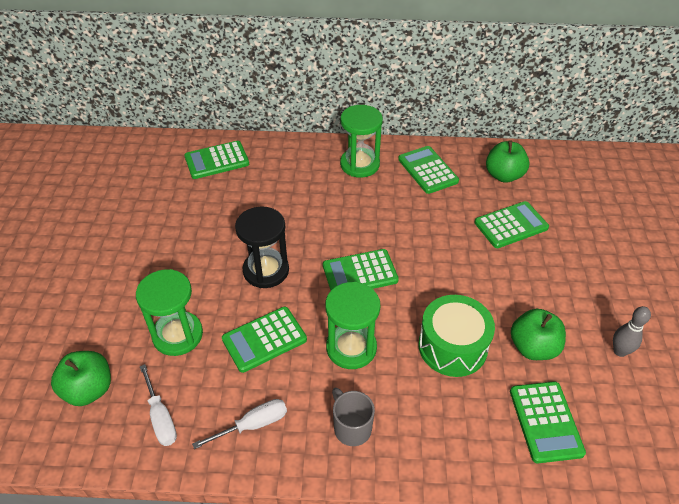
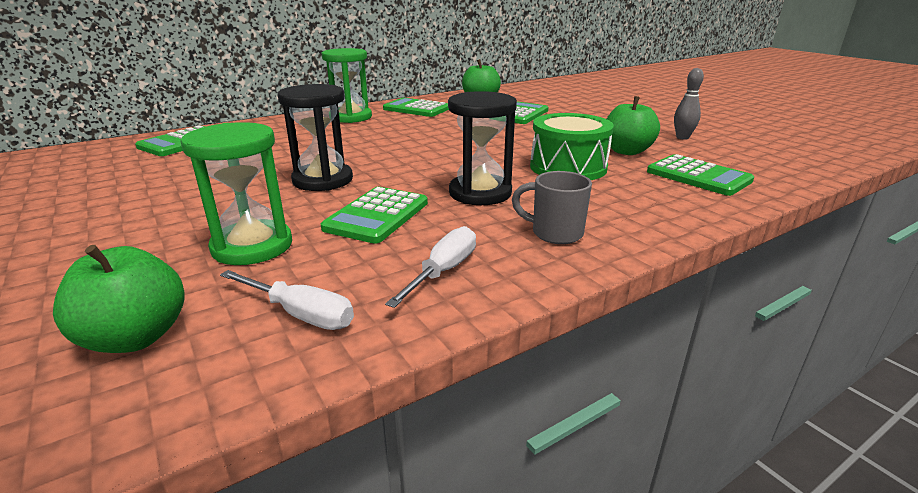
camera: 35 degrees left, 20 degrees down
(351, 348) = (480, 193): green hourglass -> black hourglass
(360, 273) = (427, 158): green calculator -> none

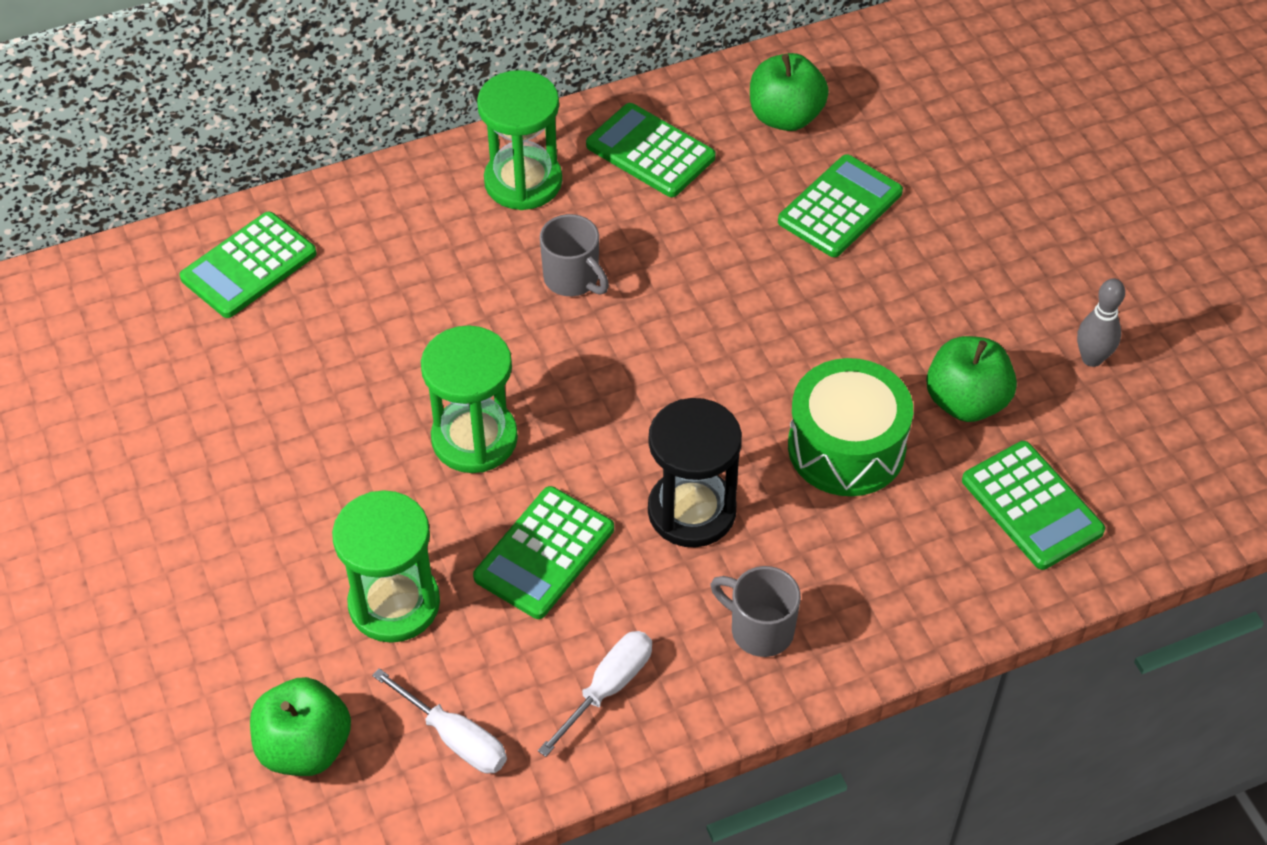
camera: 10 degrees right, 25 degrees up
(323, 180) = (474, 439): black hourglass -> green hourglass
(382, 135) = (573, 279): none -> grey mug

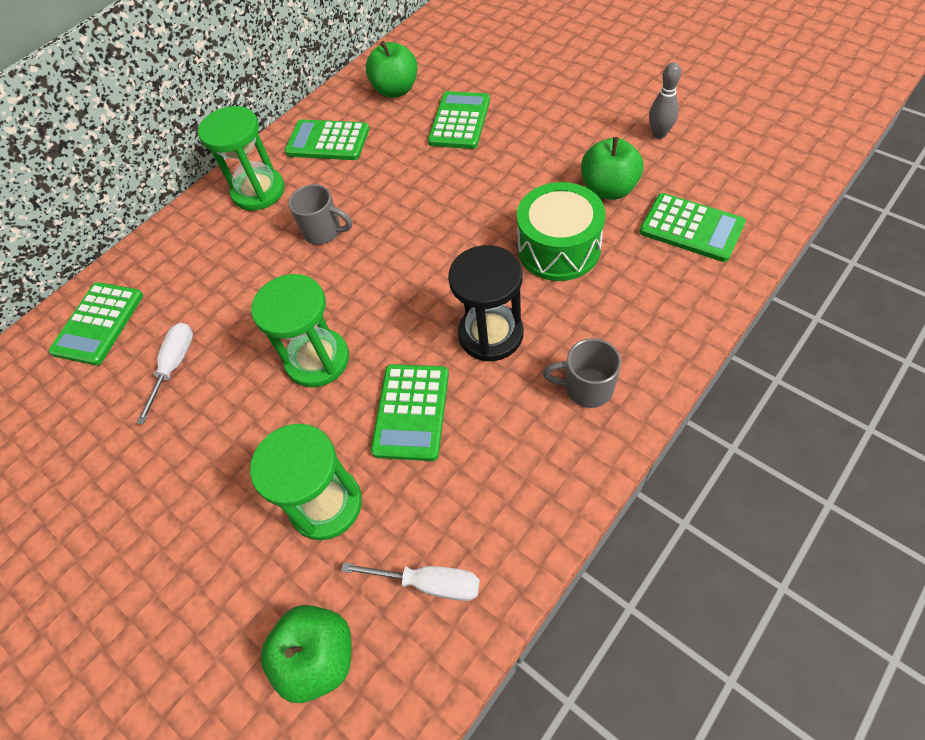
camera: 20 degrees left, 5 degrees up
(607, 688) = (514, 484): white screwdriver -> white screwdriver (174, 366)

